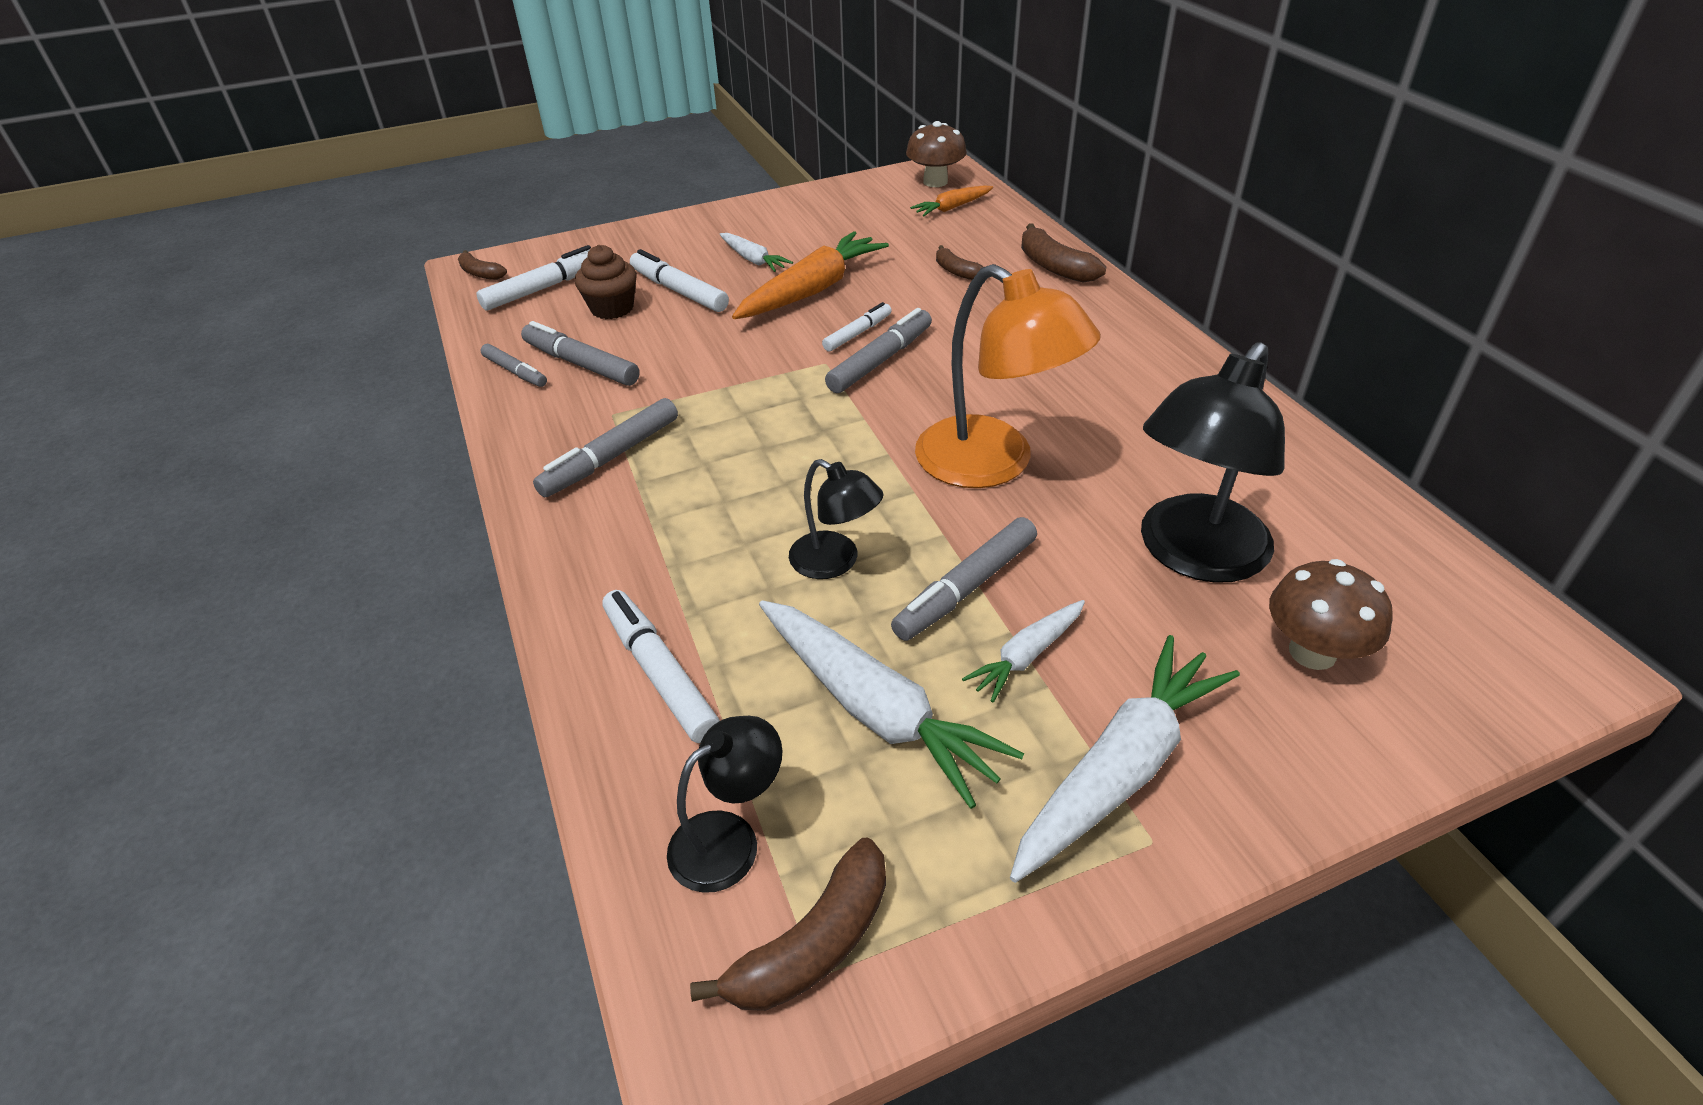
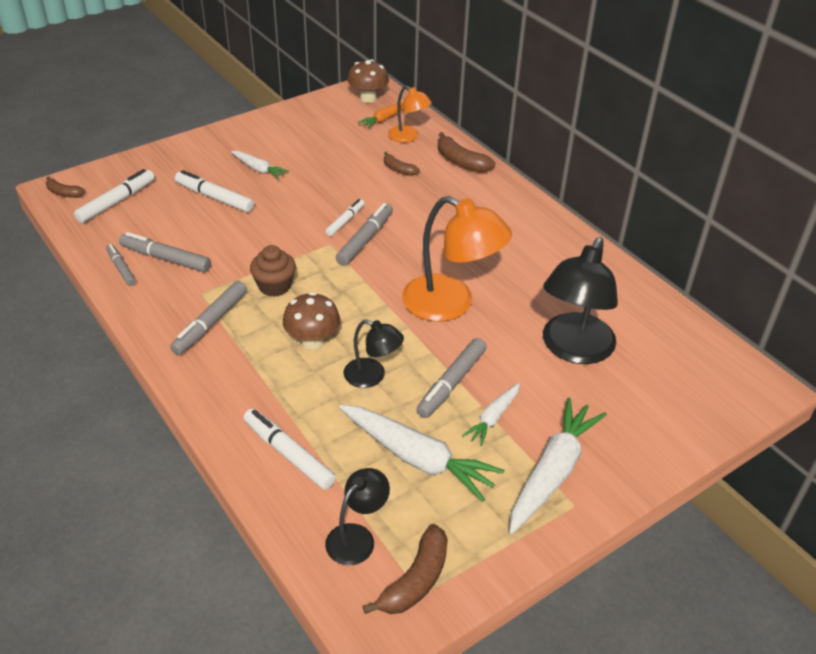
camera: 15 degrees left, 0 degrees up
(515, 372) = (121, 268): grey marker -> grey marker turned 150 degrees counterclockwise
(612, 308) = (172, 214): brown cupcake -> brown cupcake (274, 286)
(812, 290) = (306, 191): orange carrot -> none
(982, 231) = (408, 137): none -> orange lamp
(1312, 652) = (641, 397): brown mushroom -> brown mushroom (312, 341)

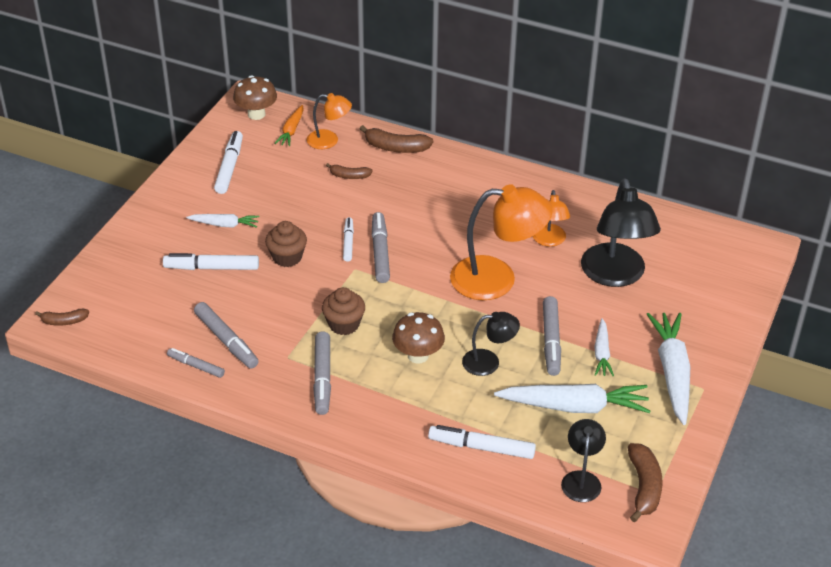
camera: 30 degrees left, 0 degrees up
(117, 202) = (125, 309): white marker -> white marker (229, 167)
(166, 258) = (226, 341): grey marker -> grey marker turned 120 degrees counterclockwise
(282, 213) = (287, 257): none -> brown cupcake
(534, 291) = (549, 240): none -> orange lamp

